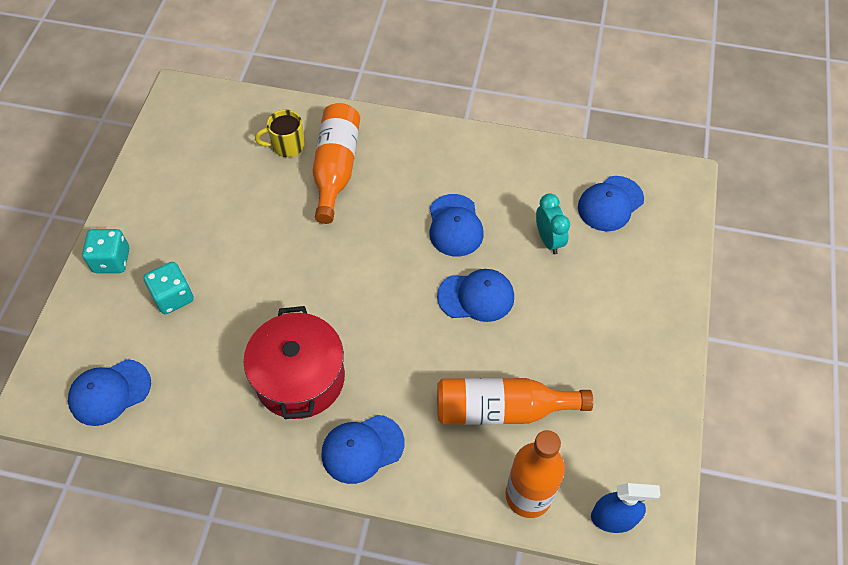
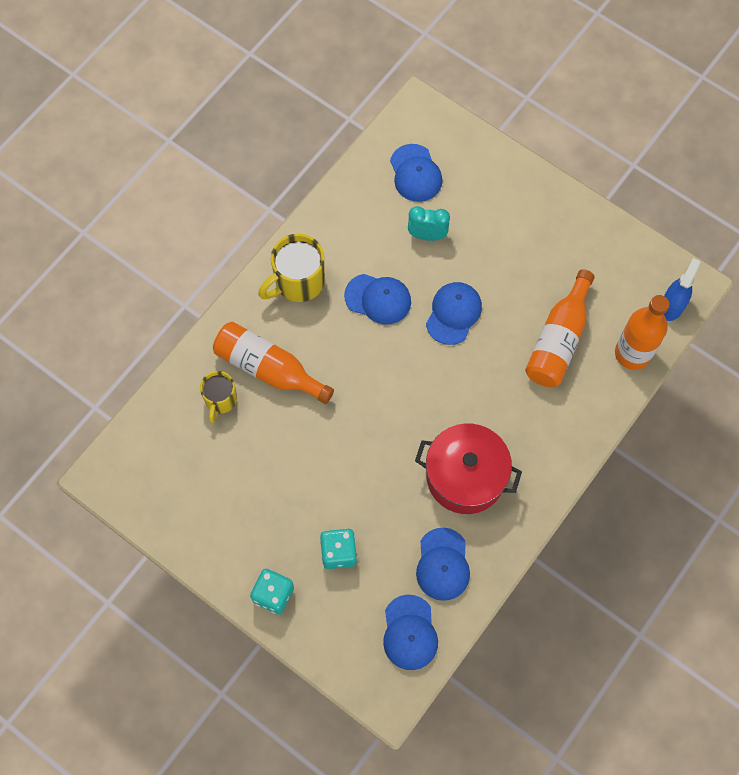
camera: 65 degrees left, 10 degrees up
(362, 449) = (546, 453): blue cap -> blue cap (442, 564)
(435, 156) = (298, 282): none -> yellow mug

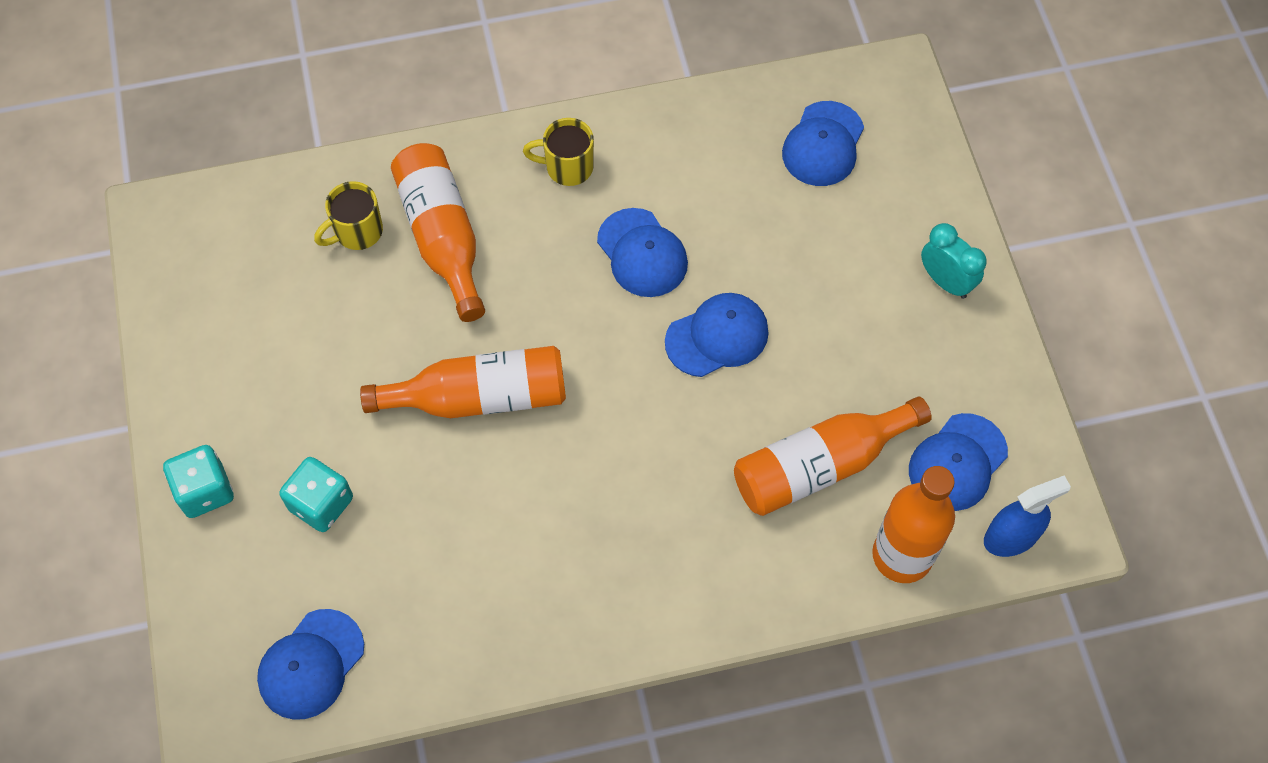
camera: 40 degrees right, 5 degrees down
(298, 282) = (567, 167): yellow mug -> yellow mug, size x0.64
(366, 436) = (479, 397): none -> orange bottle
(427, 235) = (770, 224): turquoise clock -> turquoise clock (945, 281)
(442, 564) = (425, 617): blue cap -> blue cap (957, 462)
(465, 476) = (550, 536): red pot -> none

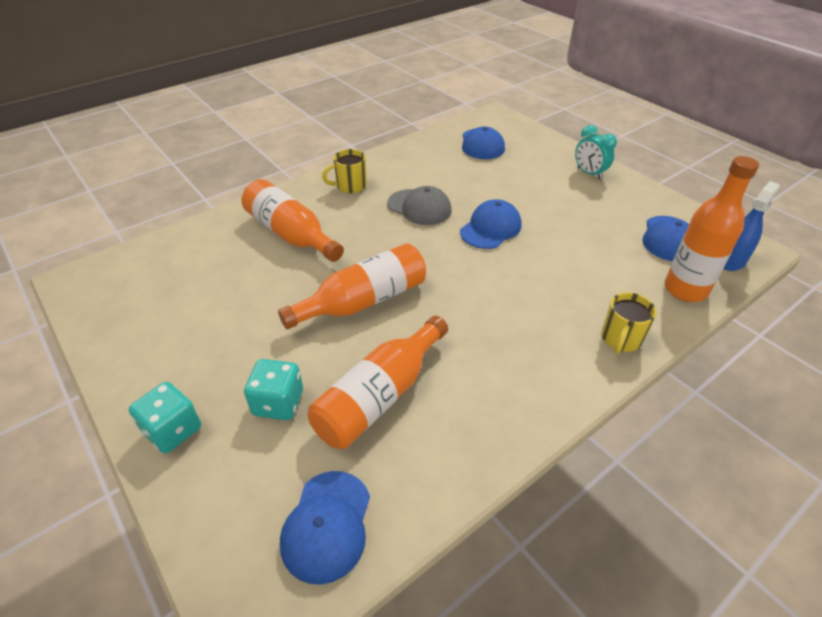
camera: 25 degrees left, 20 degrees down
(357, 232) = (231, 247): yellow mug -> yellow mug (620, 339)
(642, 253) = (419, 207): blue cap -> grey cap
(820, 466) = (599, 265): orange bottle -> orange bottle (380, 396)
(945, 281) = (589, 173): turquoise clock -> turquoise clock turned 150 degrees counterclockwise

